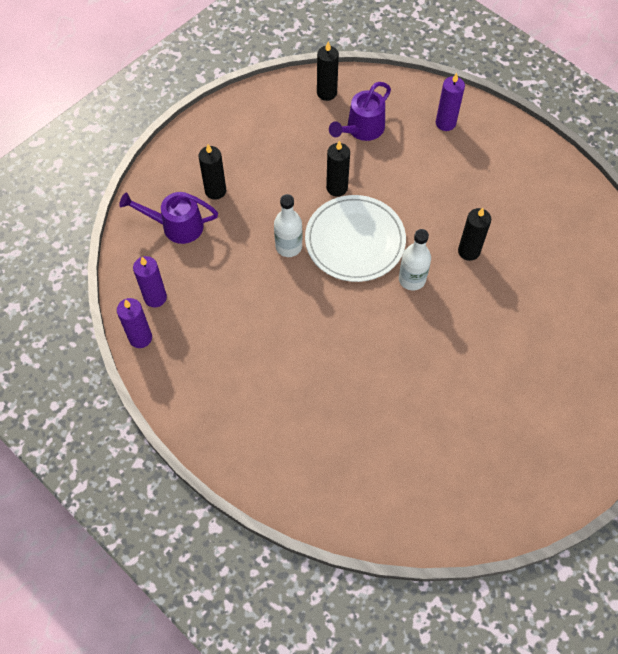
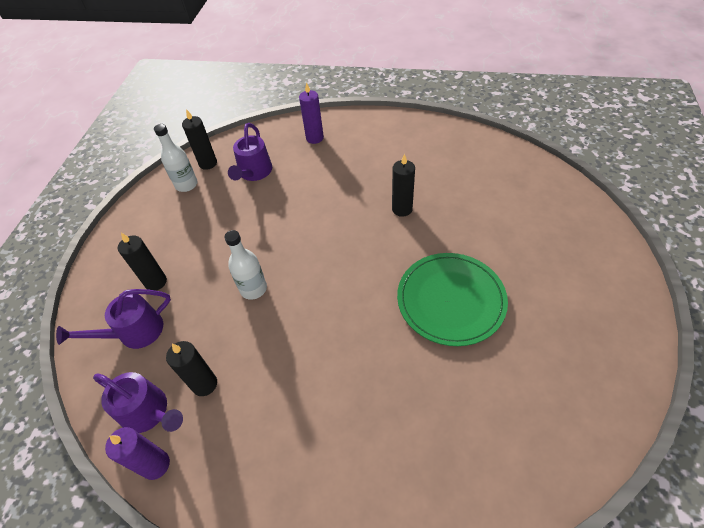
camera: 30 degrees left, 10 degrees down
(155, 297) = (149, 412): purple candle -> purple watering can
(337, 188) = (263, 222): black candle -> black candle (204, 384)
(355, 240) = (307, 252): white plate -> none
(412, 279) = (376, 254): white bottle -> white bottle (186, 185)
(442, 359) = (450, 300): none -> green plate

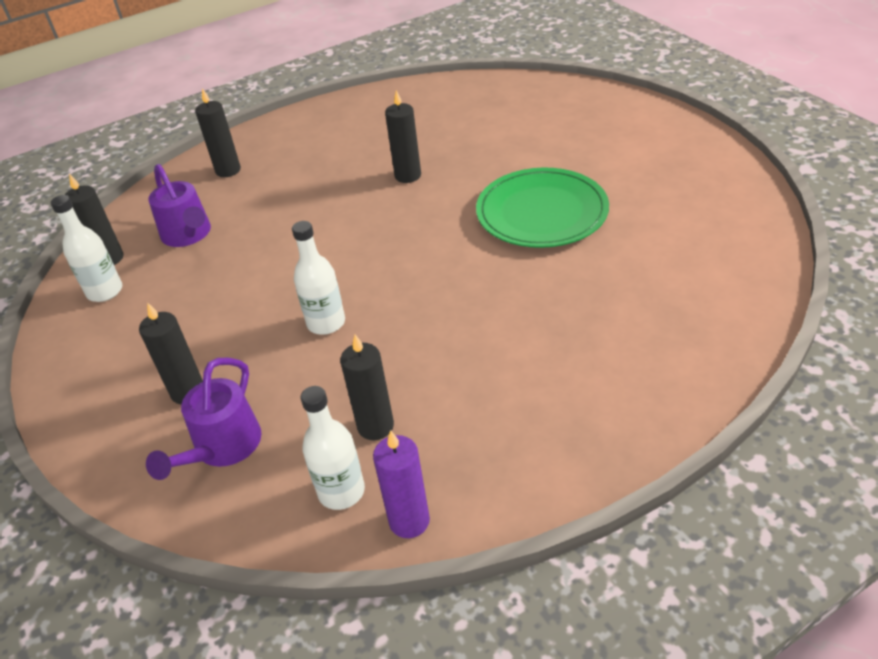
camera: 40 degrees left, 10 degrees down
(149, 412) = (341, 491): purple watering can -> white bottle
(314, 138) = (228, 170): purple candle -> black candle

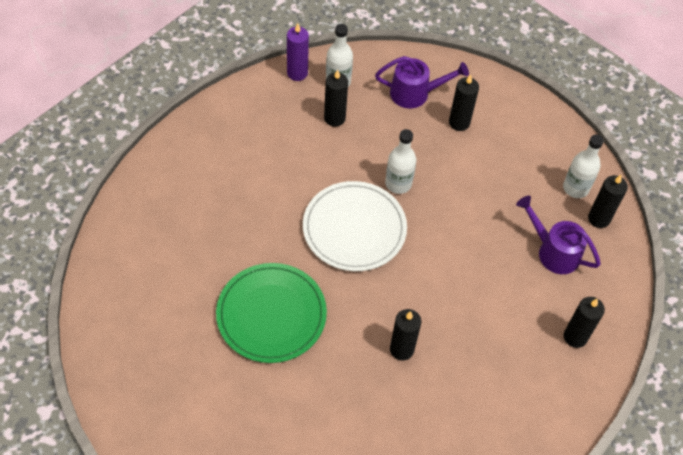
camera: 155 degrees right, 15 degrees up
(222, 449) = (416, 93): purple watering can -> purple watering can turned 90 degrees clockwise
(410, 280) = (354, 228): none -> white plate

